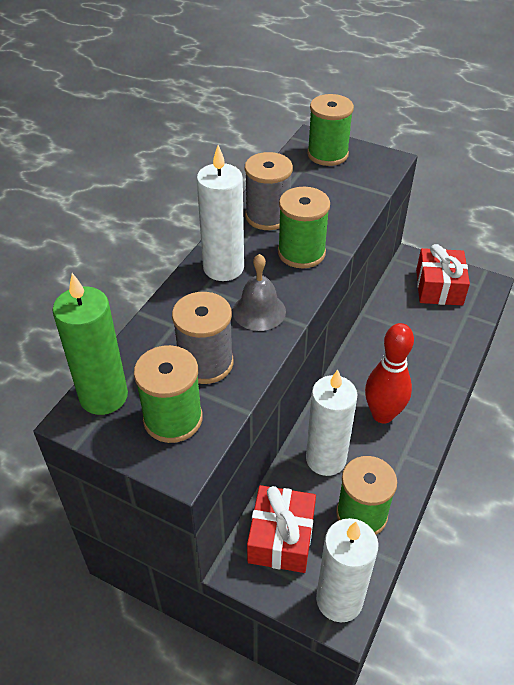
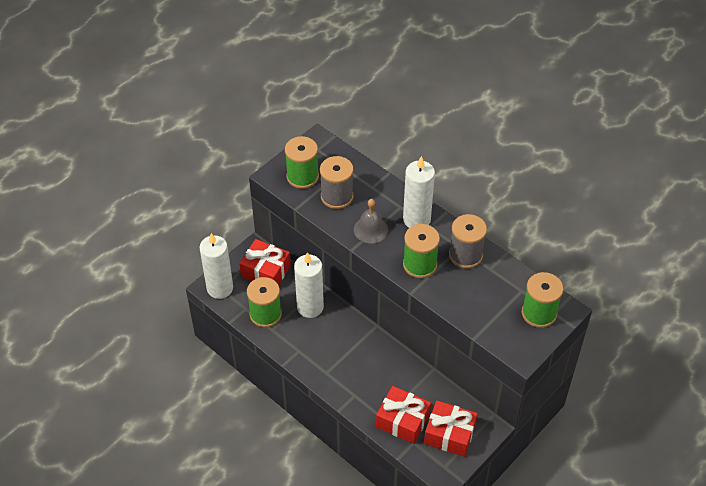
camera: 105 degrees right, 5 degrees up
(103, 396) = (328, 151): green candle -> none
(382, 414) = (334, 349): red bowling pin -> none
(446, 328) = (402, 421): none -> red gift

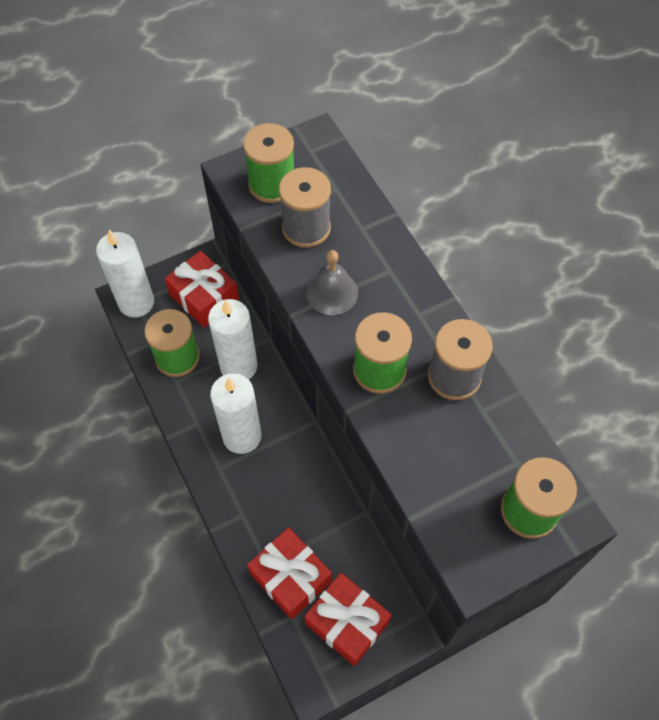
camera: 20 degrees right, 10 degrees up
(416, 219) = (405, 297): white candle -> white candle (242, 436)

